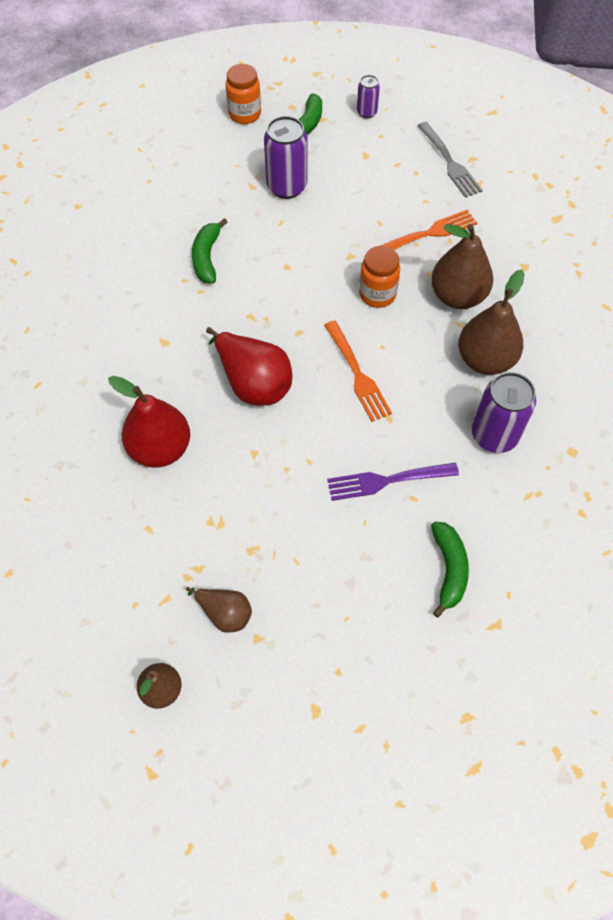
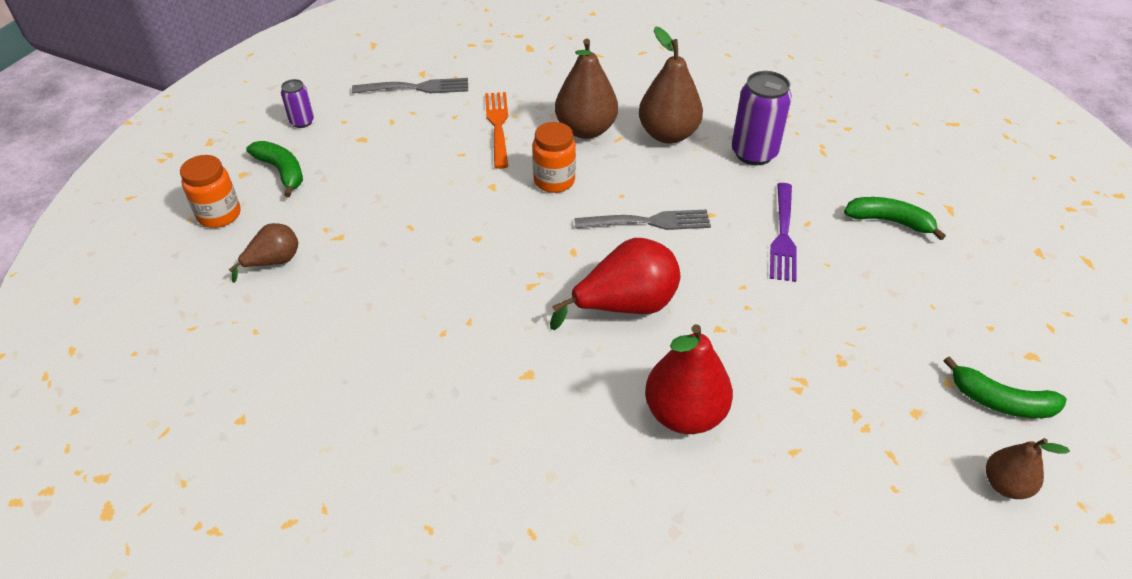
camera: 70 degrees left, 15 degrees down
(207, 257) = (421, 303): green banana -> green banana (1000, 401)
(225, 613) = (916, 403): brown pear -> brown pear (274, 262)
(287, 186) = (361, 208): purple can -> none
(357, 373) = (647, 222): orange fork -> grey fork

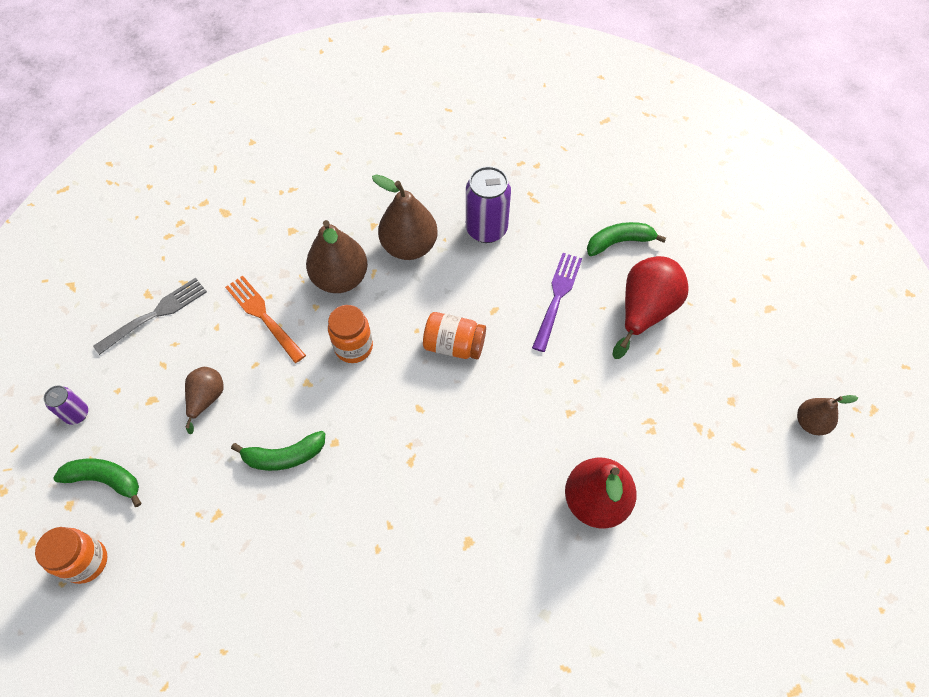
camera: 35 degrees left, 15 degrees up
(274, 262) = (181, 576): brown pear -> brown pear (207, 399)
(625, 306) = (493, 435): red pear -> red pear (645, 311)
(647, 222) = (454, 345): grey fork -> orange jar
(783, 234) = (557, 298): purple fork -> purple fork turned 135 degrees counterclockwise
(1000, 401) = (772, 358): green banana -> green banana (284, 456)

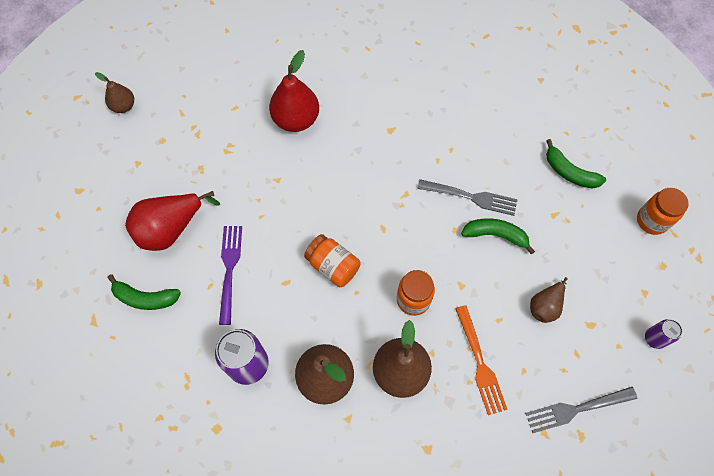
camera: 155 degrees left, 5 degrees up
(105, 480) = (634, 273): green banana -> green banana (569, 172)
(330, 492) = (470, 197): none -> grey fork
(557, 298) = (229, 270): purple fork -> purple fork turned 135 degrees clockwise

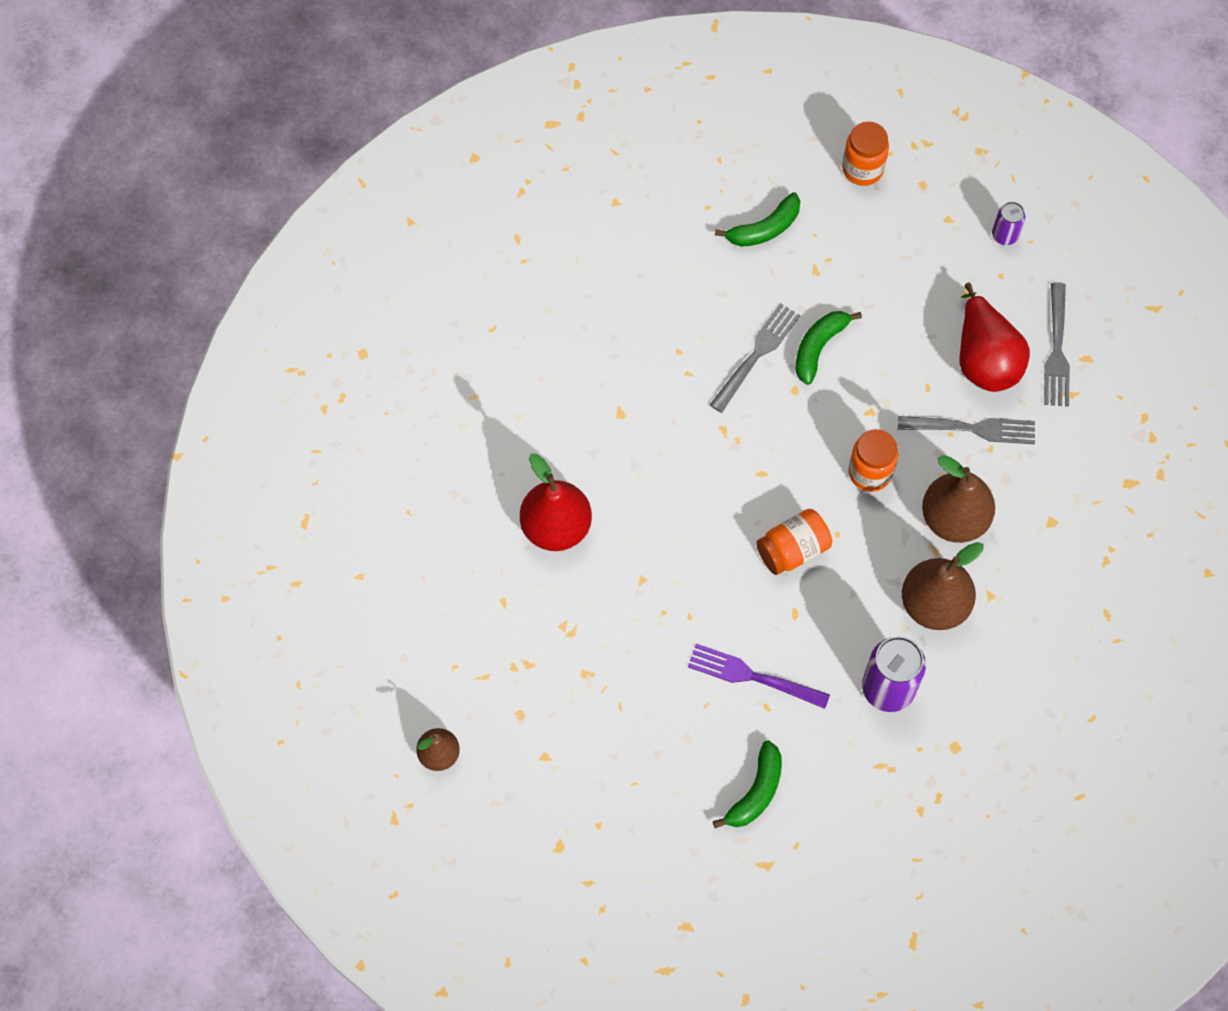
camera: 70 degrees left, 0 degrees up
(170, 229) = (666, 736): red pear -> red pear (984, 359)
(479, 362) = (971, 429): orange fork -> grey fork
(545, 306) = (928, 331): brown pear -> none

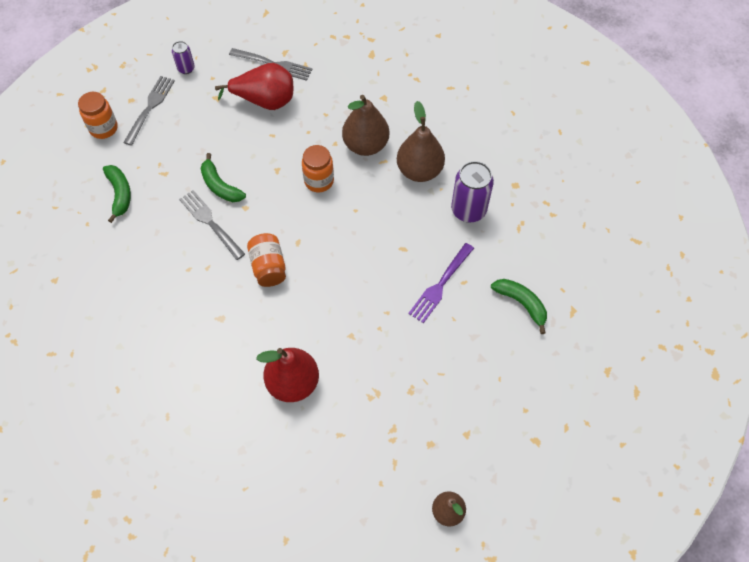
camera: 75 degrees left, 5 degrees down
(792, 550) = (358, 238): orange jar -> orange jar (268, 267)
(971, 429) = (309, 120): grey fork -> grey fork (150, 108)

